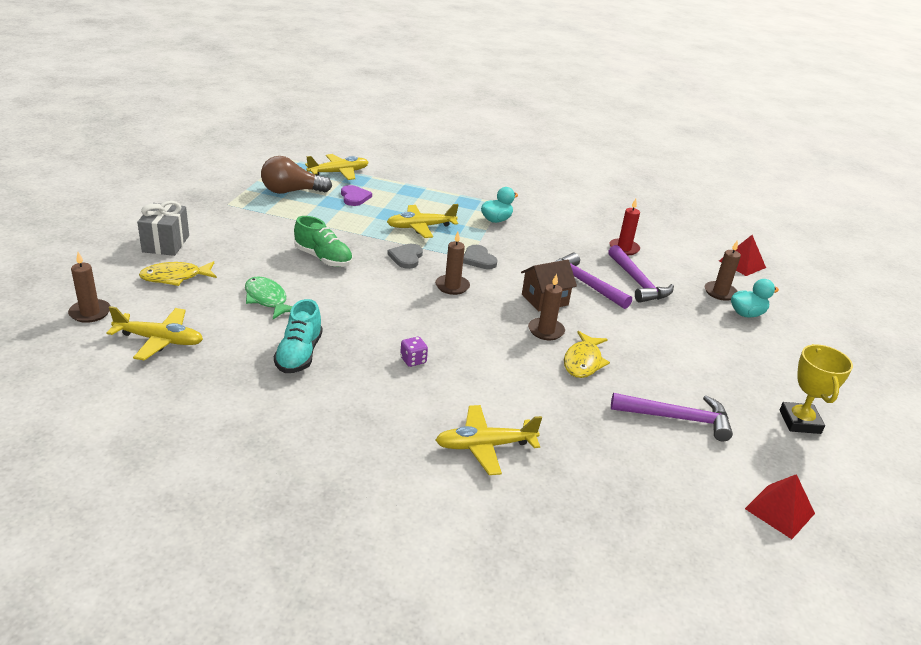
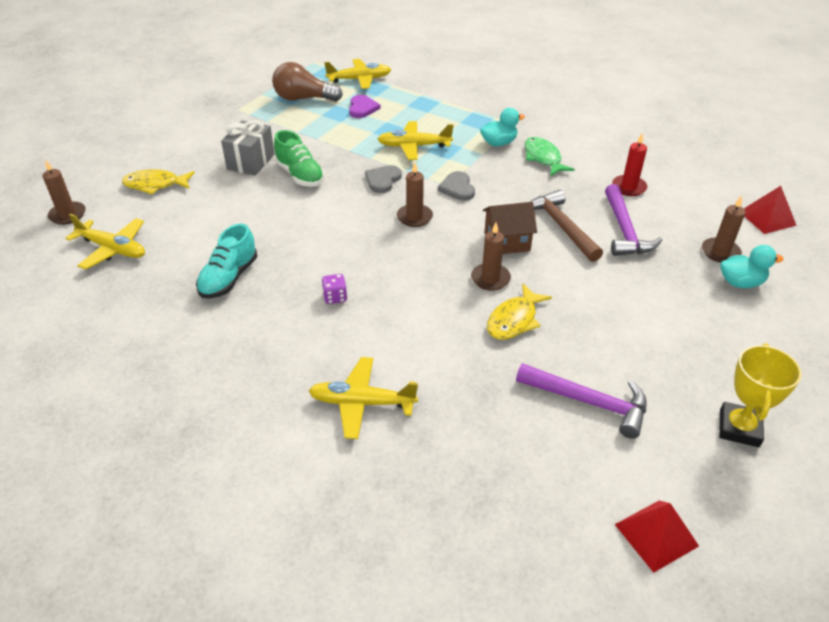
camera: 20 degrees right, 10 degrees up
(166, 244) = (163, 148): grey gift -> grey gift (251, 162)
(267, 299) = (227, 215): green fish -> green fish (543, 158)
(584, 284) = (561, 227): purple hammer -> brown hammer

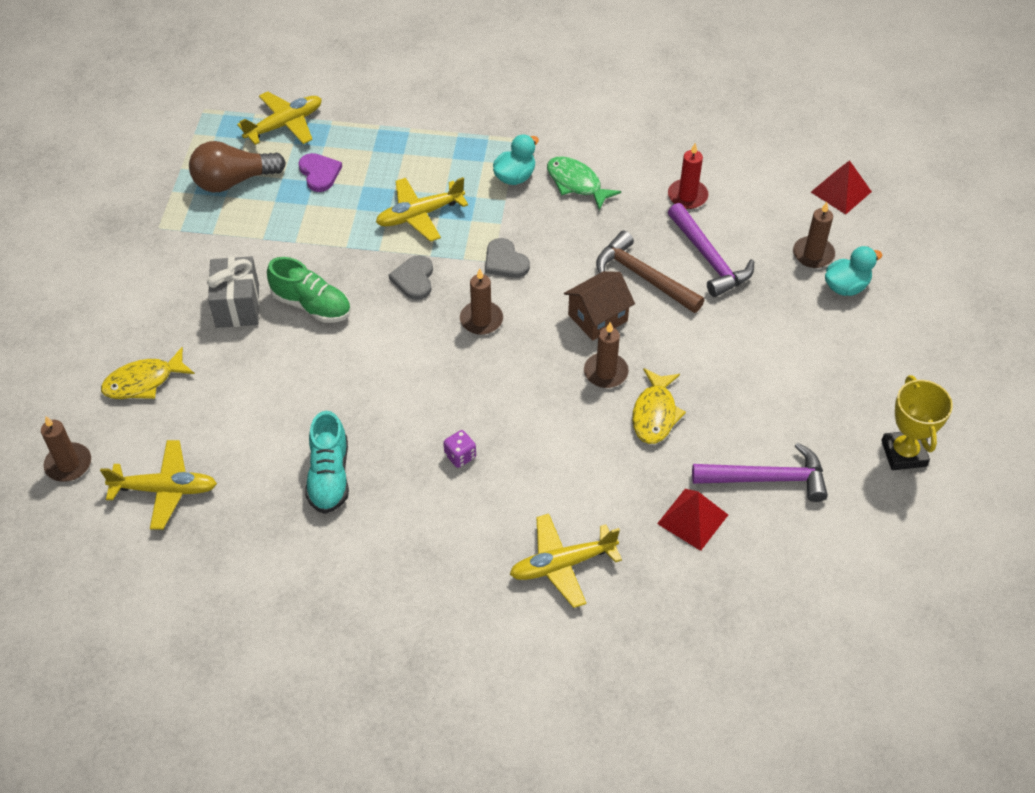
camera: 25 degrees left, 10 degrees up
(656, 535) = (877, 584): red pyramid -> red pyramid (692, 519)

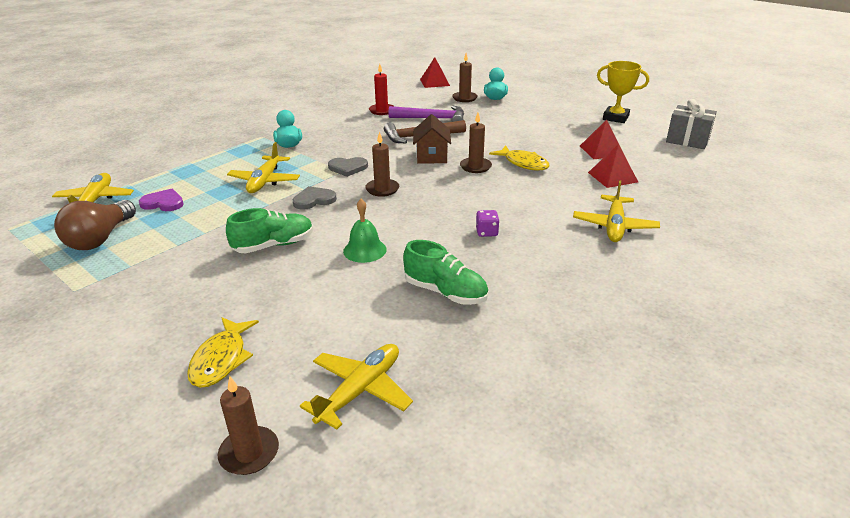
camera: 55 degrees left, 20 degrees down
(237, 306) = (221, 278): grey gift -> grey gift (687, 140)
(329, 476) = (445, 292): turquoise shoe -> green shoe
(353, 377) = (364, 250): none -> green bell
(414, 279) = (314, 200): grey heart -> grey heart turned 120 degrees clockwise
(576, 183) = (324, 132): green fish -> none
(766, 478) = (601, 150): purple hammer -> red pyramid

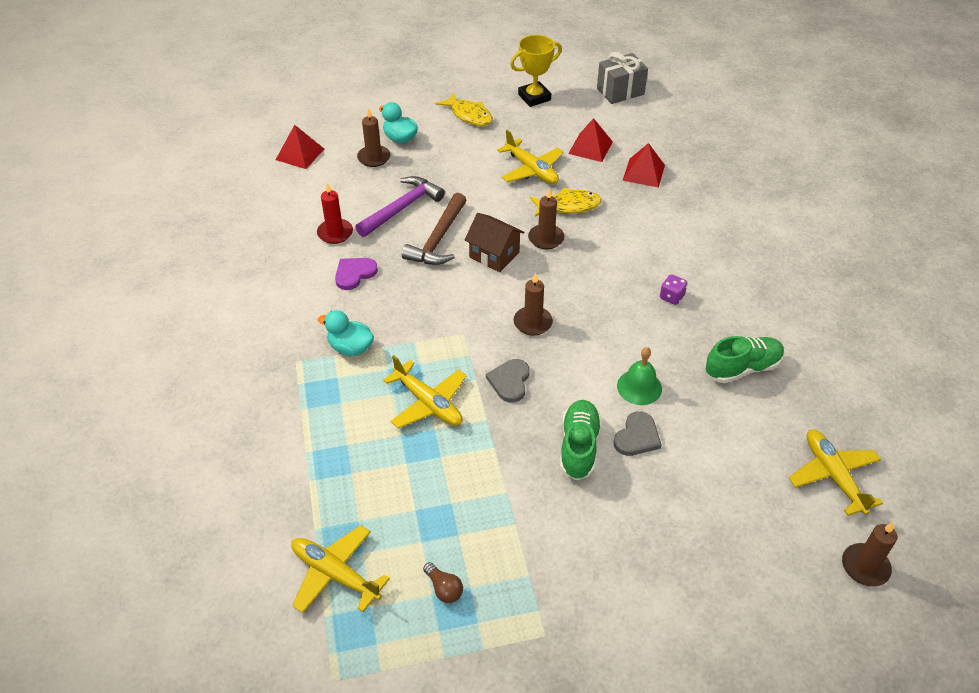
camera: 55 degrees left, 15 degrees up
(100, 238) = (444, 588): brown light bulb -> brown light bulb, size x0.46
(163, 203) = (402, 508): purple heart -> purple heart (354, 274)
(221, 359) = (742, 548): yellow fish -> yellow fish (469, 115)
(348, 168) = (459, 326): grey heart -> grey heart (637, 436)
(614, 226) = (721, 222): yellow plane -> yellow plane (532, 170)

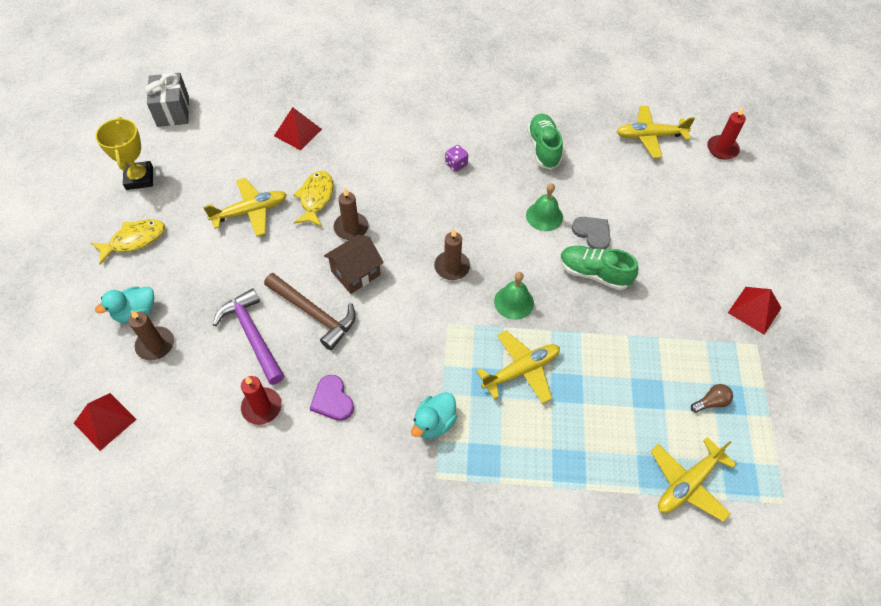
camera: 75 degrees left, 10 degrees up
(510, 381) = (514, 302): grey heart -> green bell
(590, 147) = (242, 158): red pyramid -> red pyramid (754, 310)
(865, 566) = (722, 149): brown candle -> red candle

